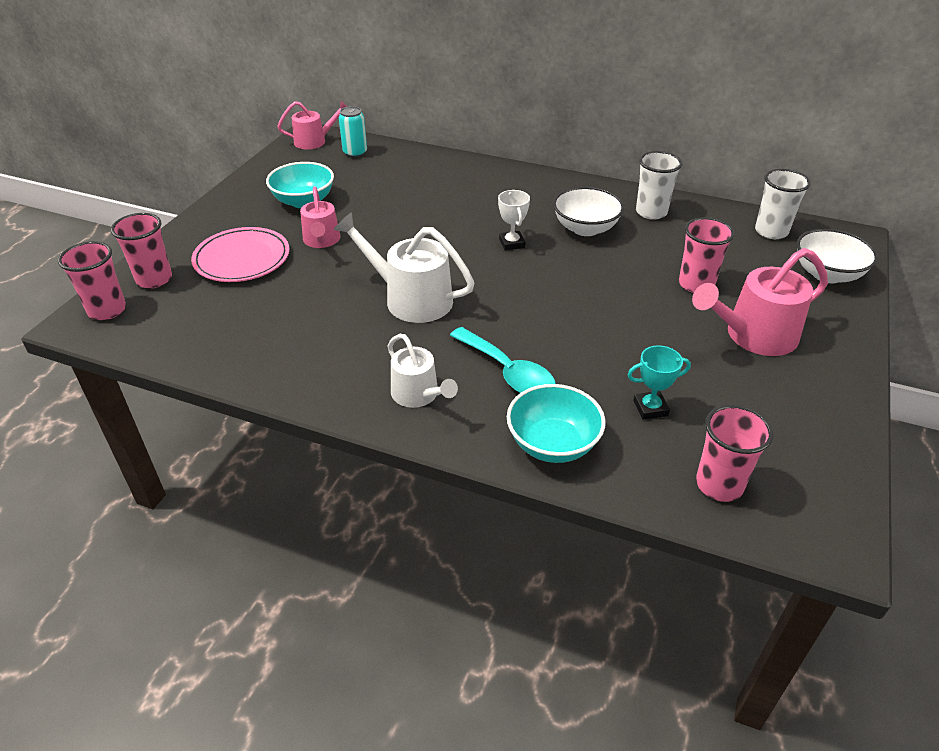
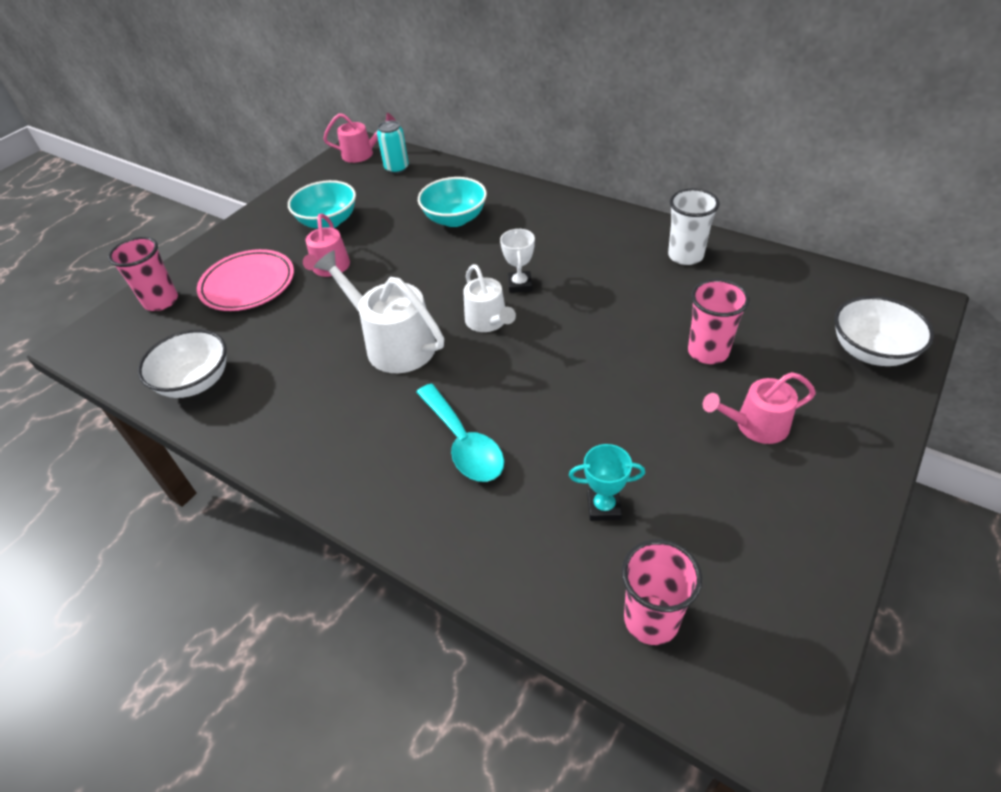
camera: 15 degrees right, 5 degrees up
(107, 310) = (108, 332): pink cup -> none
(418, 395) = (362, 460): white watering can -> white watering can (488, 321)
(553, 444) = (481, 539): turquoise bowl -> turquoise bowl (455, 219)
(585, 228) = (605, 271): white bowl -> white bowl (195, 382)
(754, 336) = (755, 425): pink watering can -> pink watering can, size x0.63
(771, 232) = (819, 289): white cup -> none

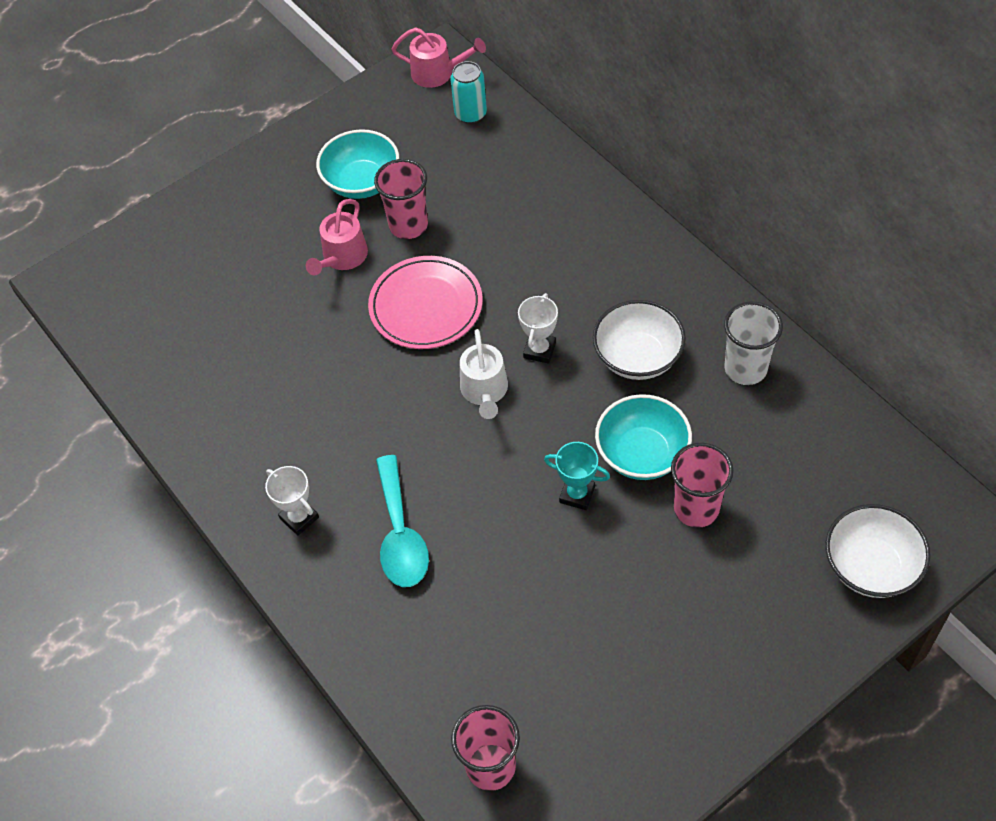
camera: 20 degrees right, 10 degrees up
(161, 301) = (153, 248): pink cup -> pink cup (408, 225)
(195, 382) = (166, 372): white bowl -> white bowl (637, 357)
(248, 284) = (249, 253): pink plate -> pink plate (426, 306)
(361, 458) = (299, 518): none -> white trophy
(394, 344) = (376, 388): white watering can -> none
(455, 219) = (508, 224): turquoise bowl -> turquoise bowl (642, 454)
(604, 507) = (501, 648): turquoise trophy -> turquoise trophy (577, 494)
(755, 425) = (693, 612): pink watering can -> none

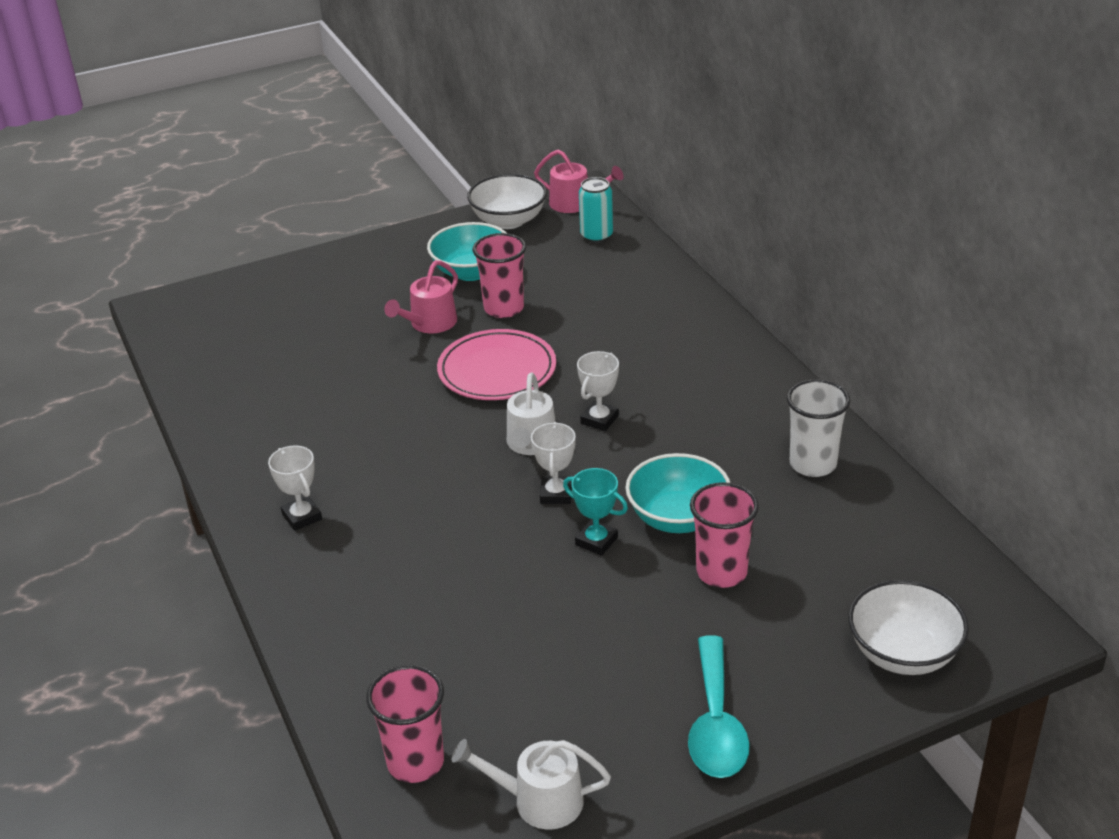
camera: 10 degrees right, 20 degrees down
(400, 534) = (399, 546): turquoise spoon -> turquoise spoon (716, 723)
(525, 446) = (556, 494): none -> white trophy
(607, 783) = (539, 801): none -> white watering can
(637, 357) = (700, 439): white bowl -> white bowl (509, 221)

